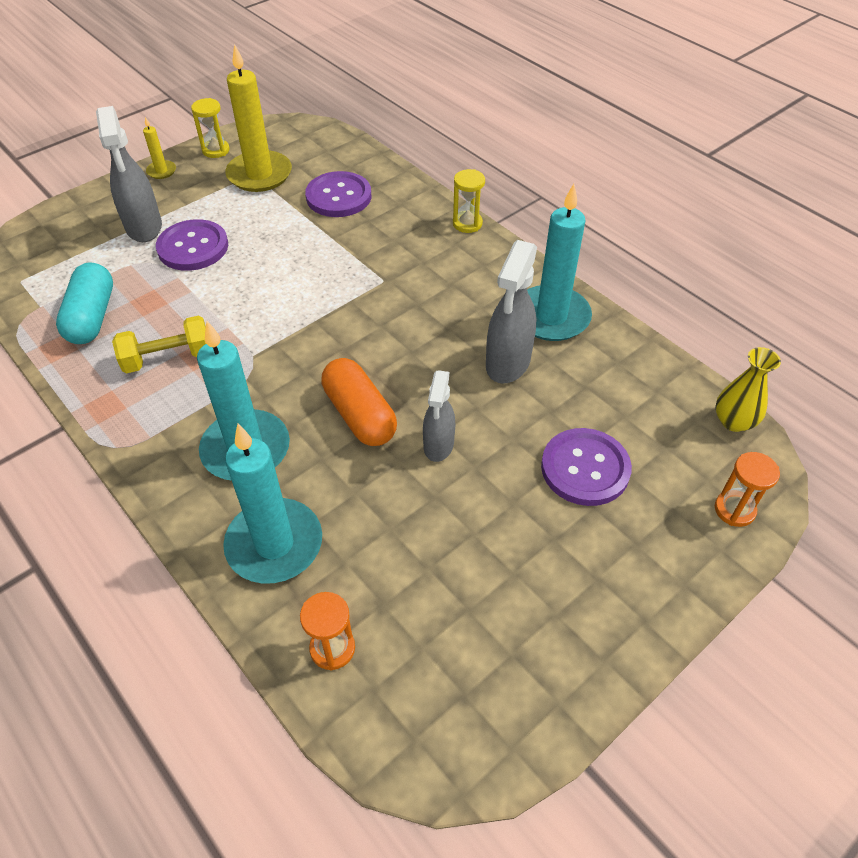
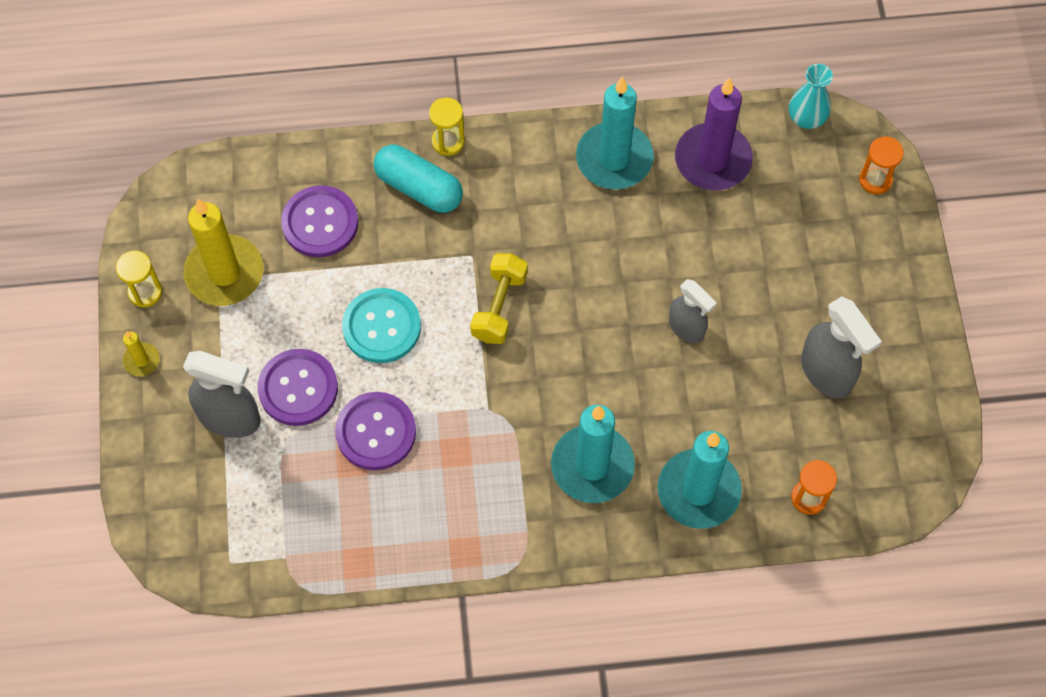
camera: 55 degrees left, 15 degrees up
(92, 317) = (336, 518): turquoise capsule -> turquoise capsule (419, 188)
(168, 358) = (441, 477): yellow dumbbell -> yellow dumbbell (499, 306)
(279, 263) = (381, 327): none -> turquoise button
(360, 415) = (616, 365): orange capsule -> none
(507, 363) = (640, 226): grey spray bottle -> grey spray bottle (826, 373)
(585, 468) = (777, 245): purple button -> purple button (376, 432)
(619, 378) = (713, 160): none -> purple candle
(733, 421) = (806, 118): yellow vase -> turquoise vase

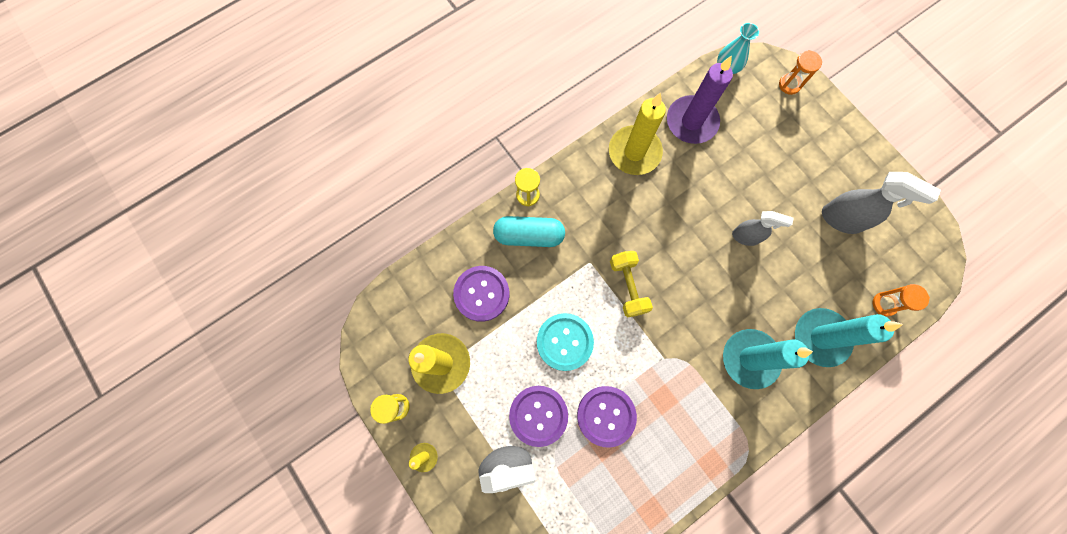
camera: 30 degrees left, 10 degrees up
(614, 159) = (634, 152): turquoise candle -> yellow candle

